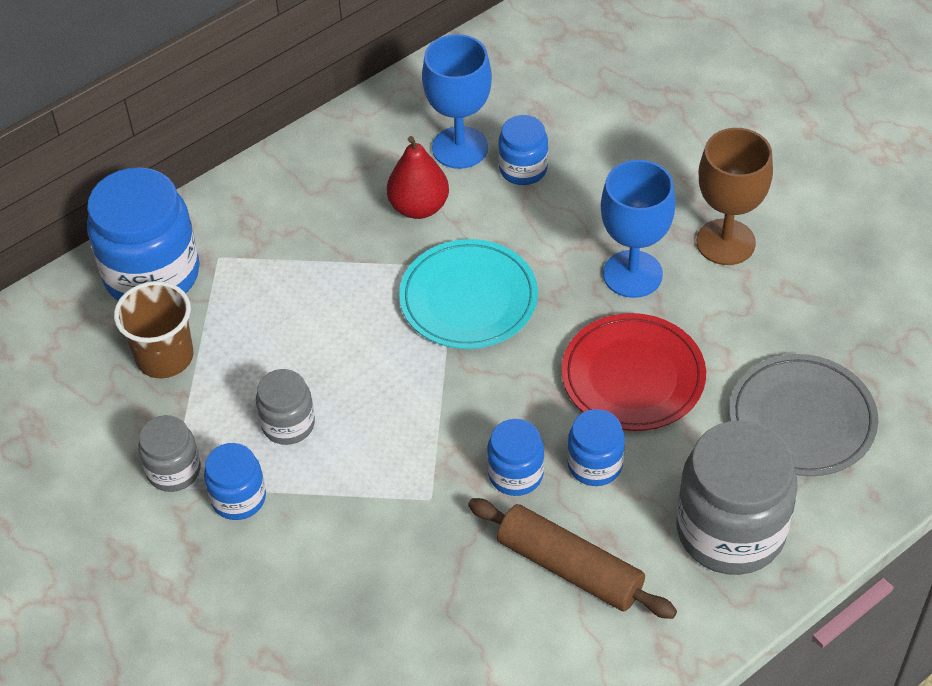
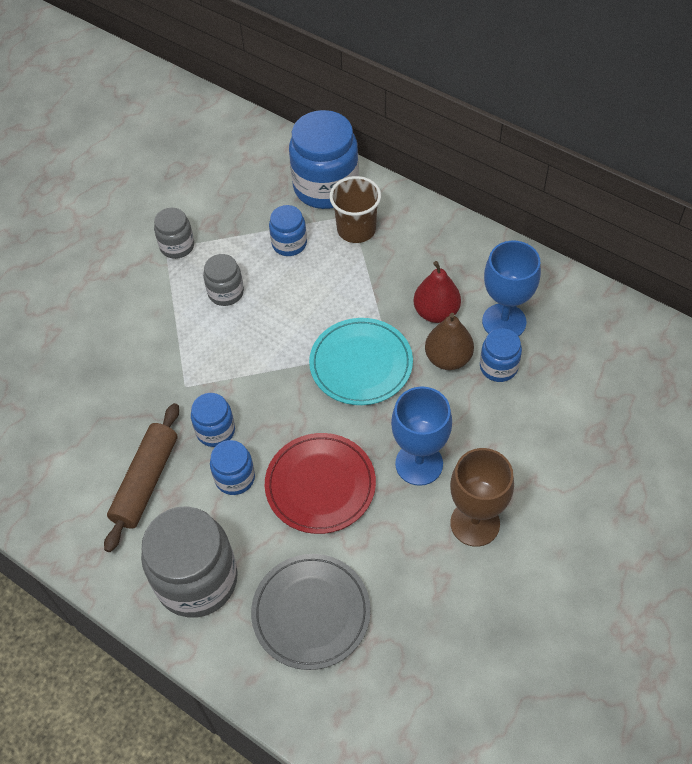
camera: 75 degrees right, 5 degrees up
(165, 357) = (262, 214): brown cup -> brown cup (356, 229)
(238, 498) = (163, 284): blue jar -> blue jar (289, 244)
(493, 212) = (448, 358): none -> brown pear

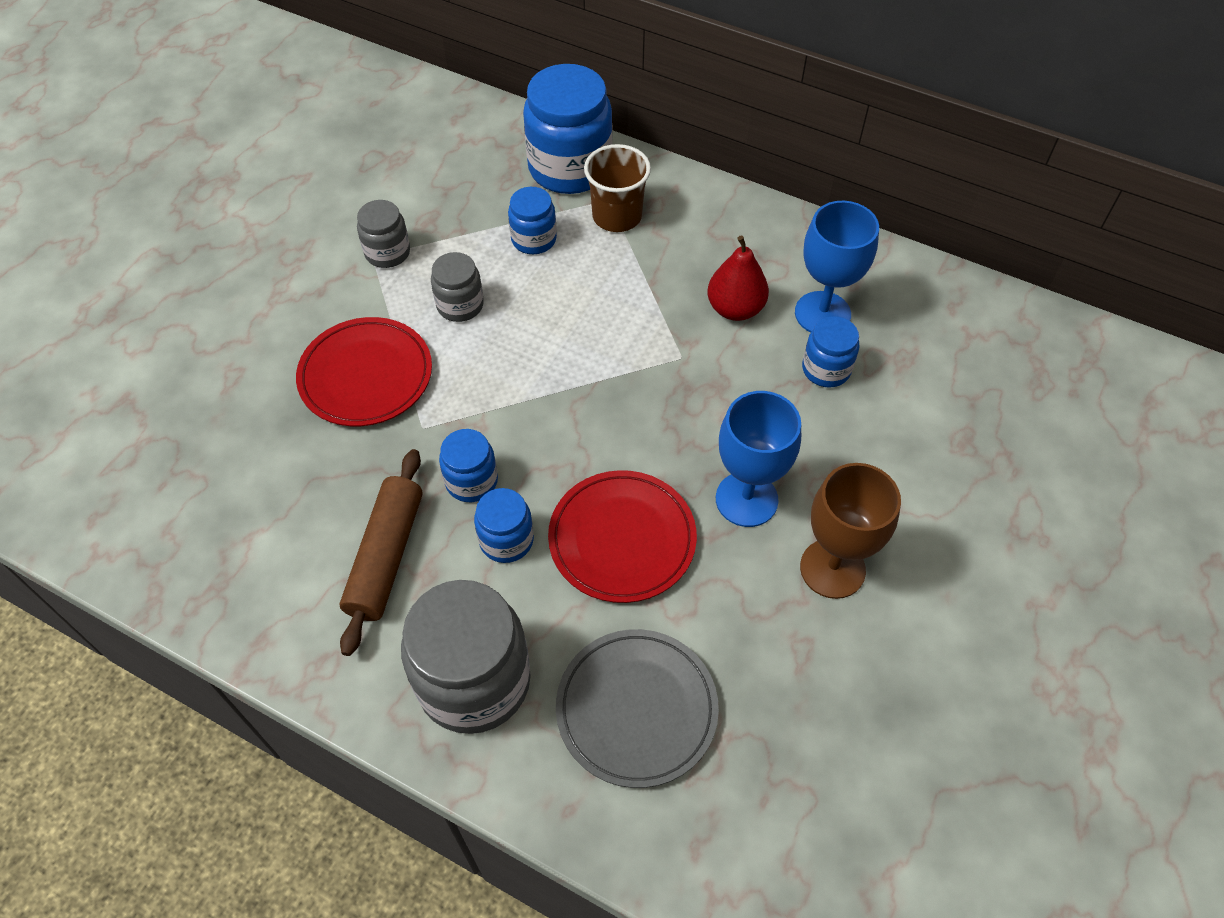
camera: 10 degrees left, 0 degrees up
(148, 342) = (366, 375): none -> red plate
(361, 364) = (650, 380): turquoise plate -> none
(448, 358) = (760, 364): brown pear -> none

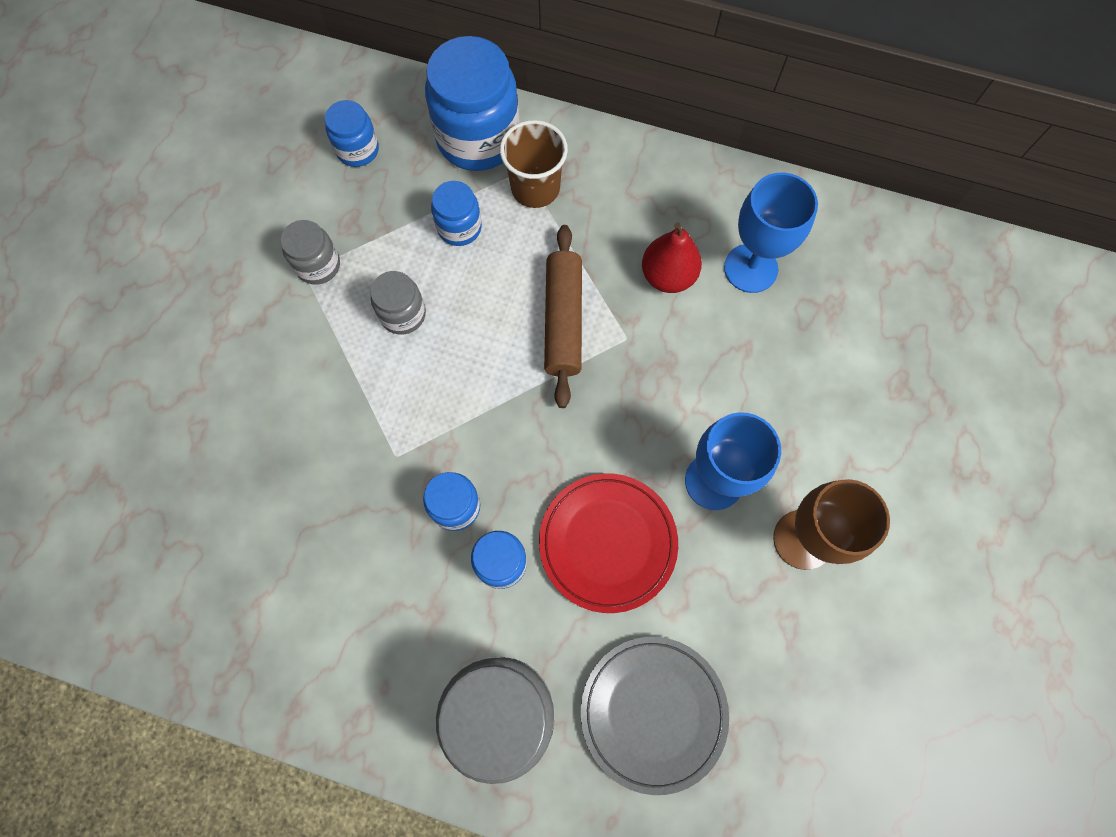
camera: 10 degrees left, 15 degrees up
(366, 375) = (328, 408): red plate -> none
(386, 556) = (392, 600): brown rolling pin -> brown rolling pin (563, 320)
(826, 369) = (764, 329): blue jar -> blue jar (357, 150)

